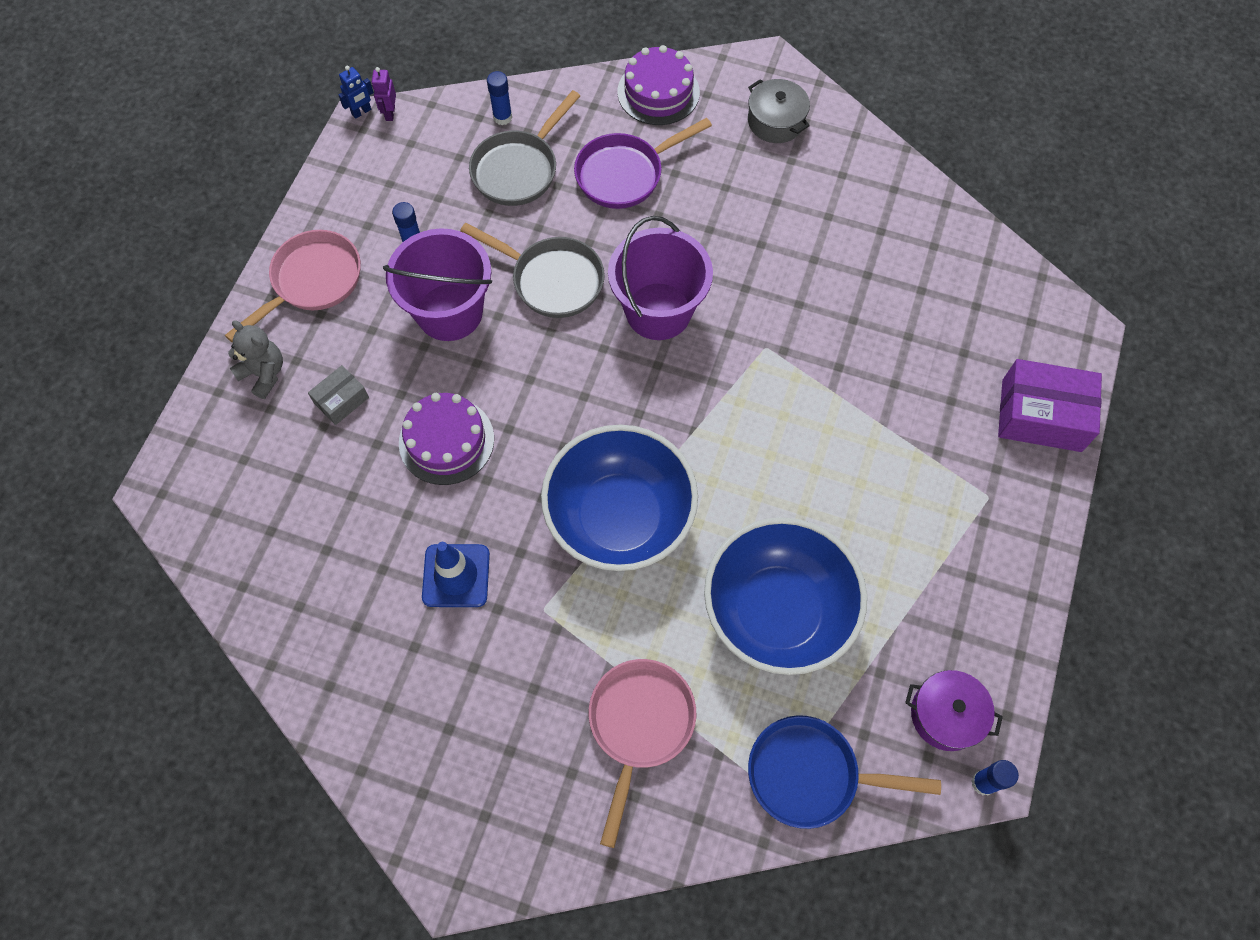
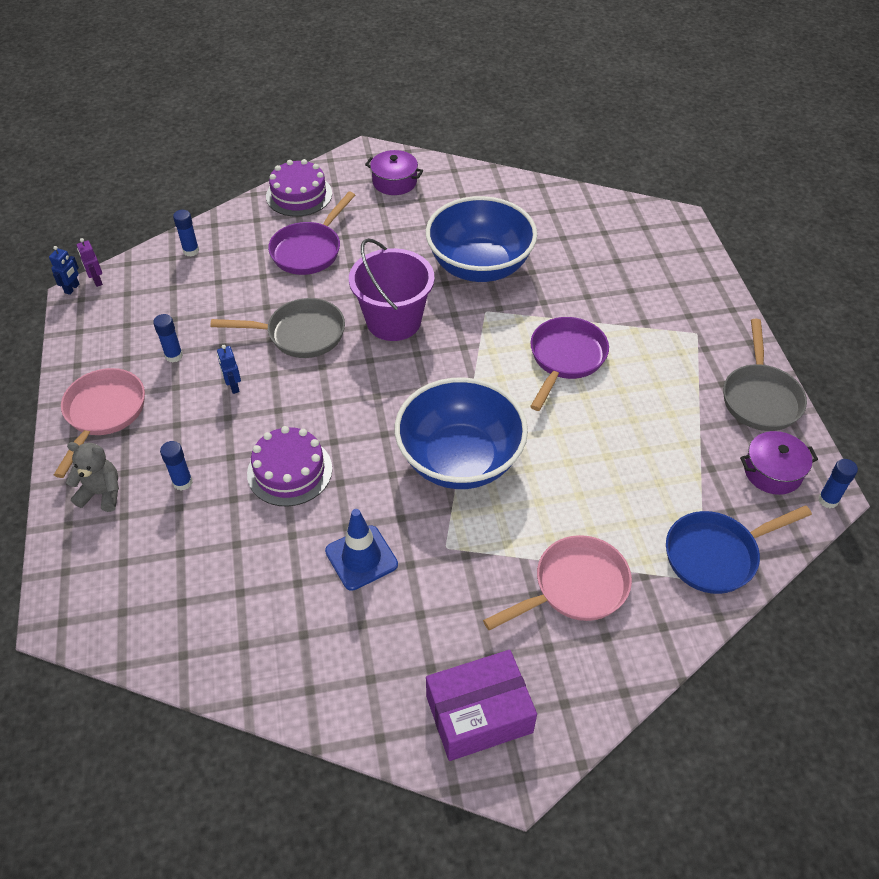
camera: 30 degrees left, 15 degrees down
(341, 400) = (182, 482): grey box -> blue glue stick
(449, 312) = (233, 386): purple bucket -> blue robot
(519, 169) = (226, 277): grey pan -> grey pan (760, 397)
(639, 725) = (574, 587): pink pan -> pink pan turned 75 degrees clockwise
(775, 121) = (394, 182): grey pot -> purple pot
(777, 611) = (615, 465): blue bowl -> blue bowl (479, 266)
(813, 453) = (565, 359): none -> purple pan
(1041, 415) = (692, 274): purple box -> purple box (479, 714)

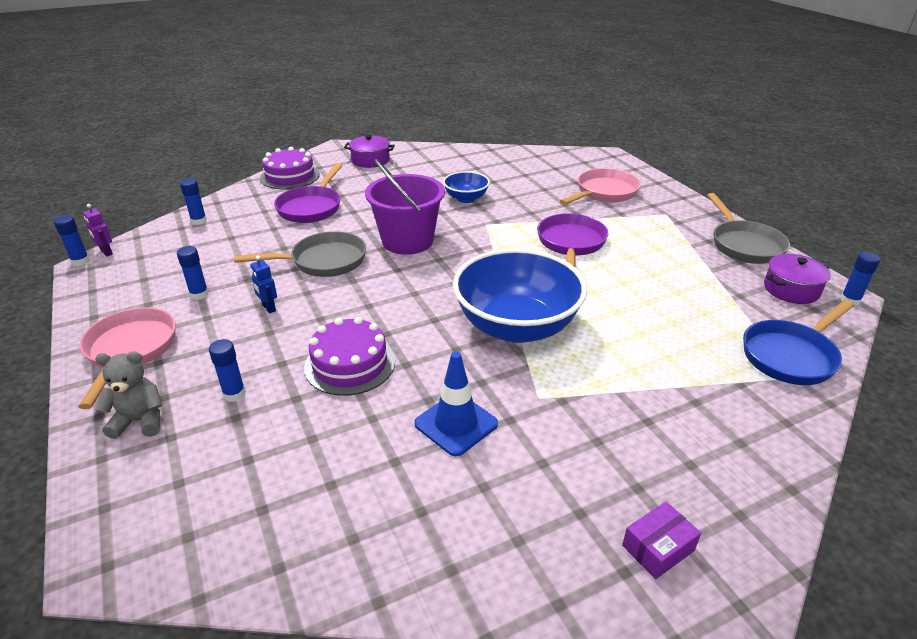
camera: 15 degrees left, 15 degrees down
(72, 288) = (80, 261): blue robot -> blue glue stick
(479, 266) = (466, 198): blue bowl -> blue bowl, size x0.49
(479, 714) = (658, 548): purple box -> purple box, size x0.53
(574, 587) = (683, 406): pink pan -> pink pan (604, 193)

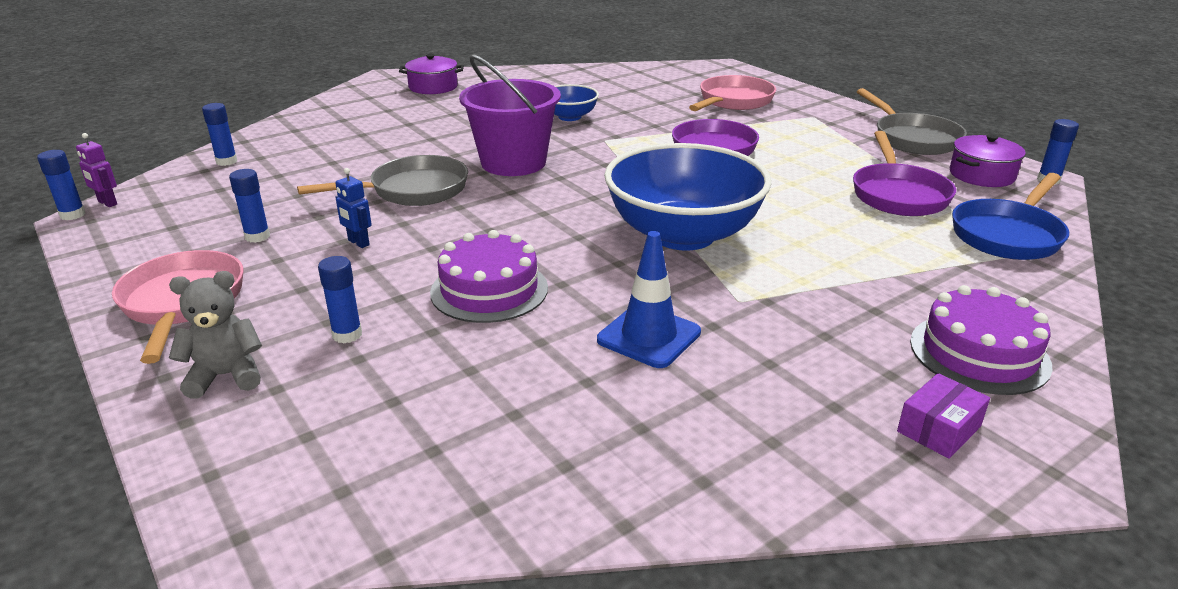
camera: 10 degrees left, 5 degrees down
(290, 176) = (333, 109): purple cake -> purple cake (979, 353)
(311, 207) = (375, 138): purple pan -> purple pan (898, 194)

